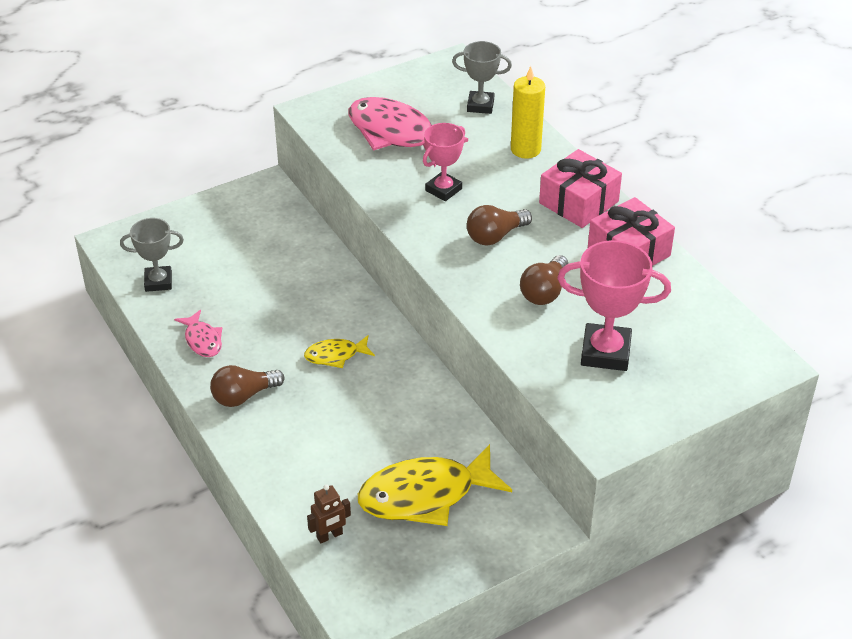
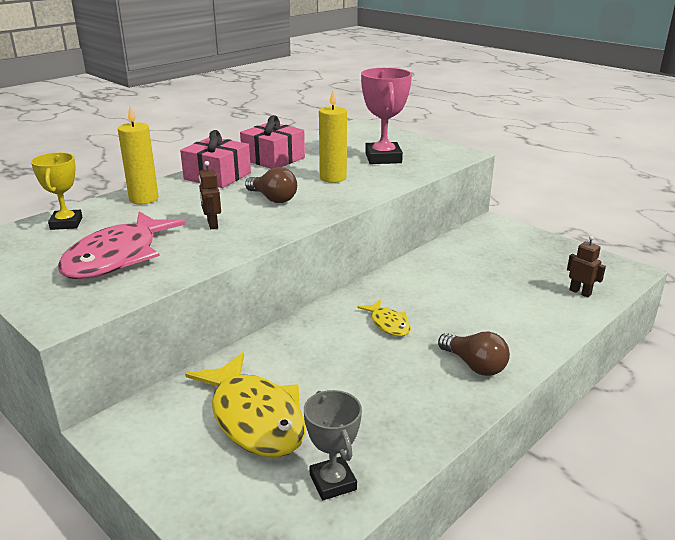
camera: 105 degrees left, 15 degrees down
(202, 340) = (415, 413): pink fish -> none
(425, 495) = (506, 262): yellow fish -> yellow fish (254, 417)
(443, 190) = (212, 224): pink trophy -> brown robot
(480, 105) = (66, 223): grey trophy -> yellow trophy
(544, 292) = (333, 178): brown light bulb -> yellow candle

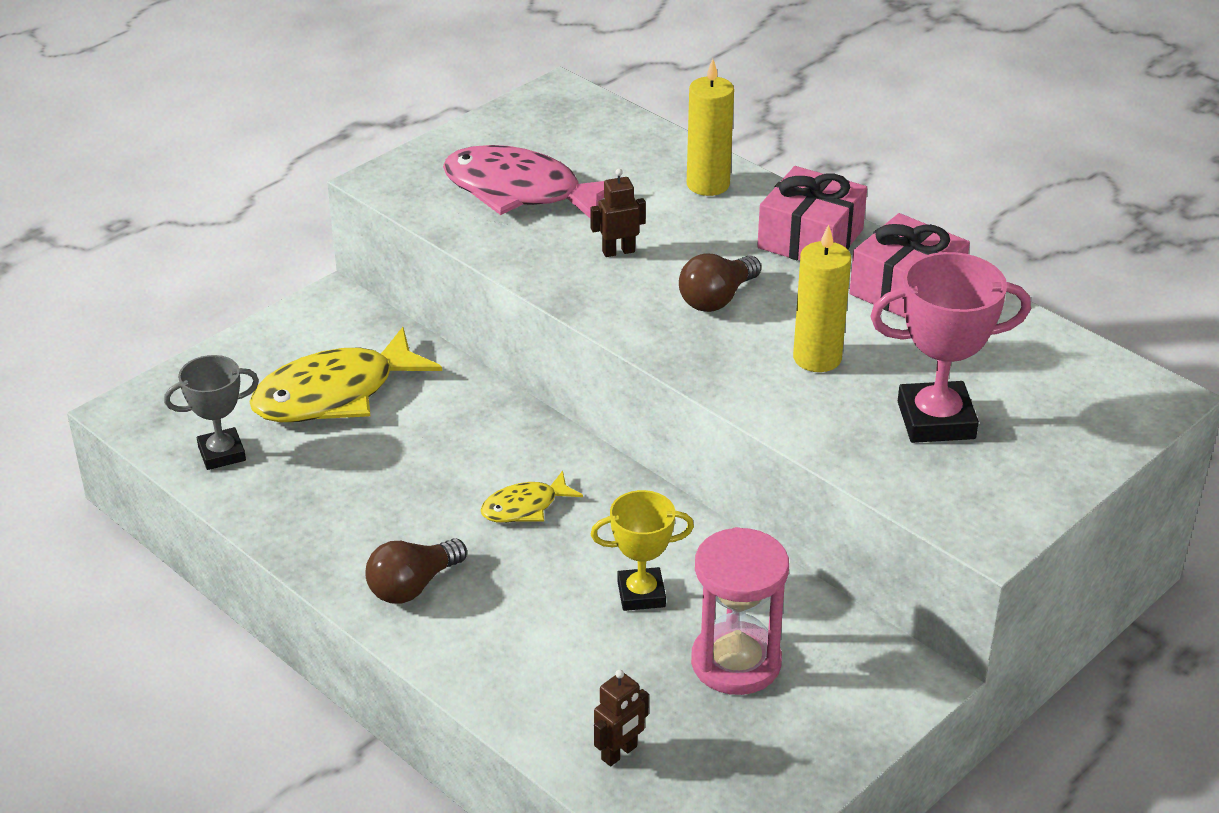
camera: 90 degrees right, 10 degrees up
(66, 223) = (621, 139): yellow trophy -> yellow trophy (641, 594)
(500, 261) = (736, 662): none -> pink hourglass

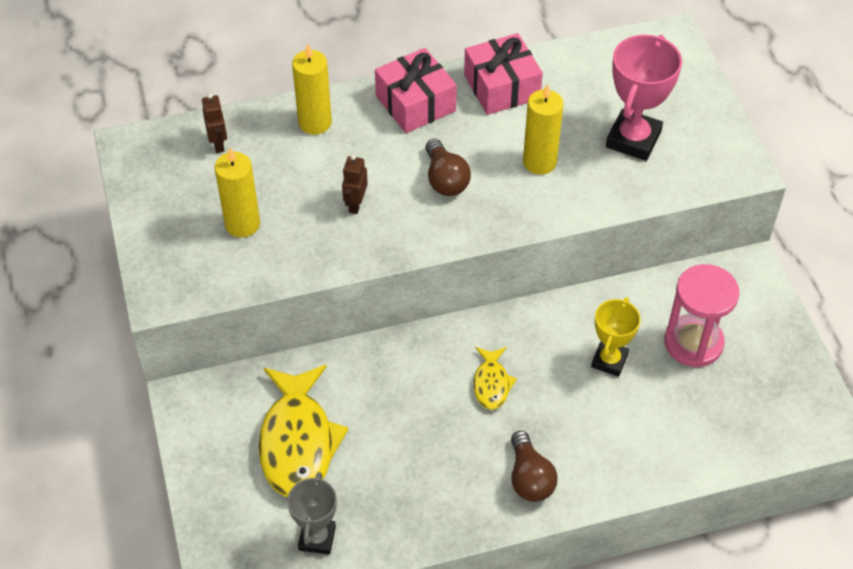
camera: 60 degrees left, 15 degrees up
(521, 192) = (242, 224): pink fish -> yellow candle
(619, 753) = (735, 434): brown robot -> brown robot (218, 144)

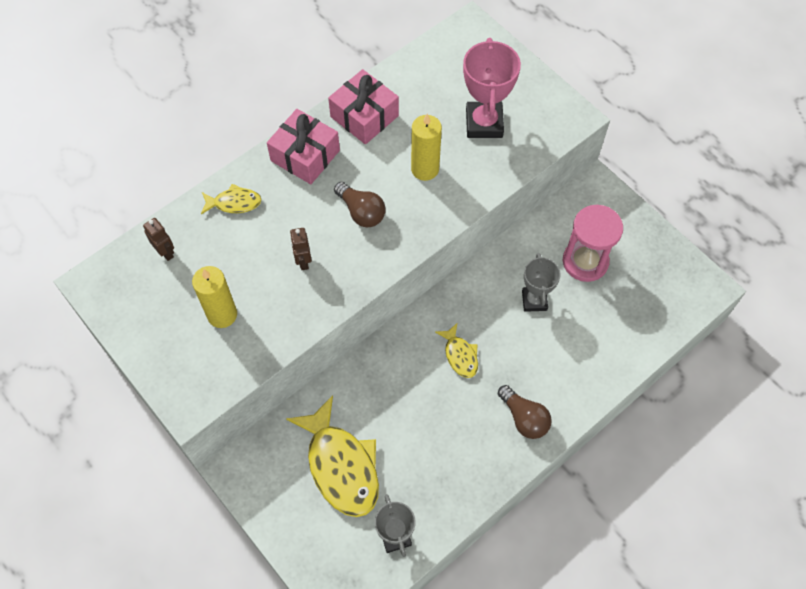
camera: 25 degrees left, 10 degrees up
(315, 122) = (234, 203): yellow candle -> yellow fish
(609, 360) = (534, 300): yellow trophy -> grey trophy

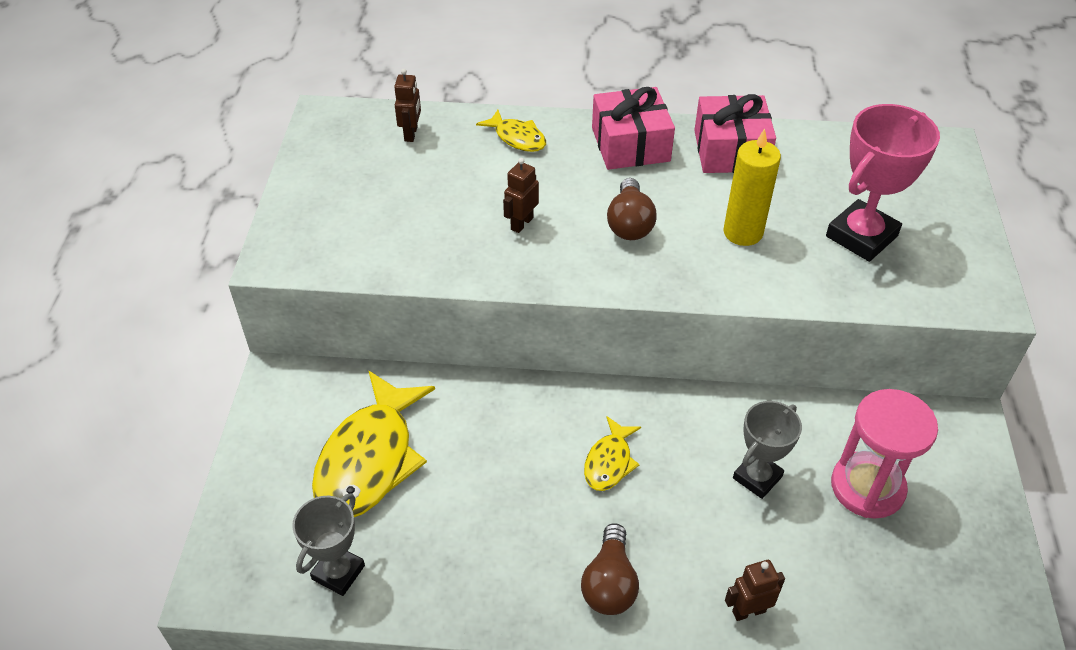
camera: 45 degrees right, 15 degrees down
(222, 314) = (395, 212): yellow candle -> none
(594, 374) = (748, 611): none -> brown robot

